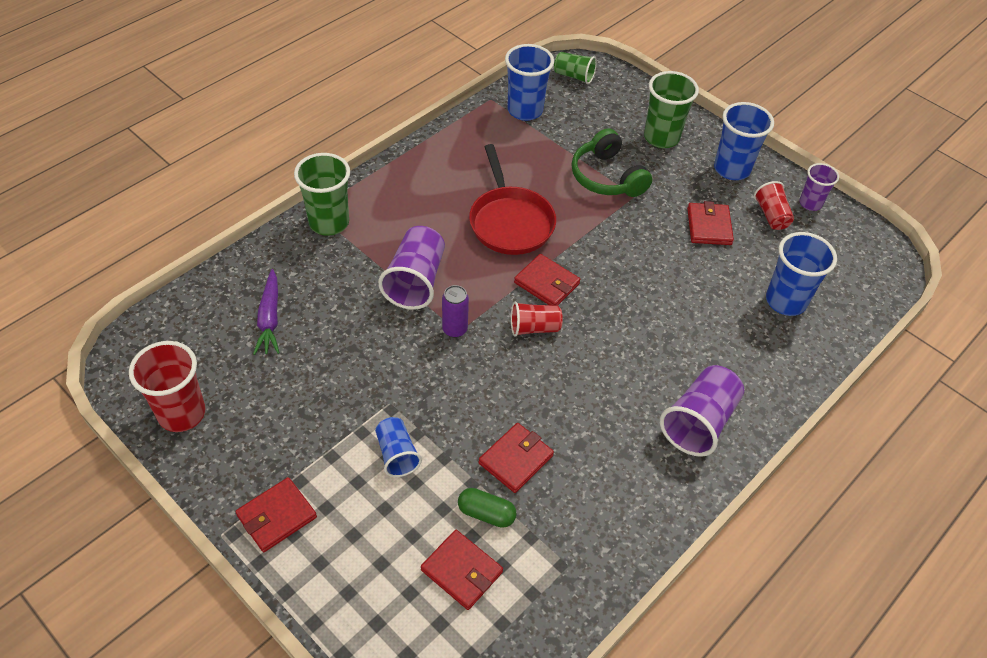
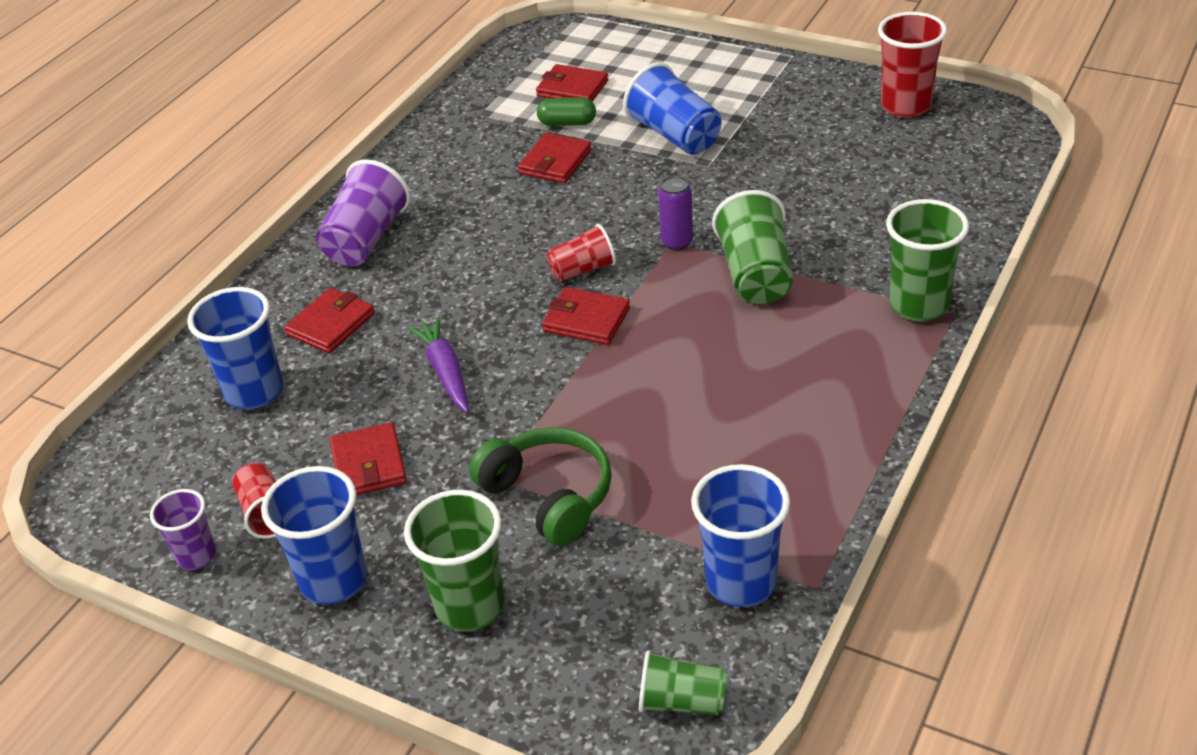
camera: 170 degrees right, 10 degrees down
(270, 318) = (895, 193): purple carrot -> purple carrot (445, 372)
(277, 516) = (754, 75): red wallet -> red wallet (331, 324)
(397, 454) = (675, 135): blue cup -> blue cup, size x1.64
(415, 281) = (755, 274): purple cup -> green cup
(510, 222) = (671, 381): red pan -> none

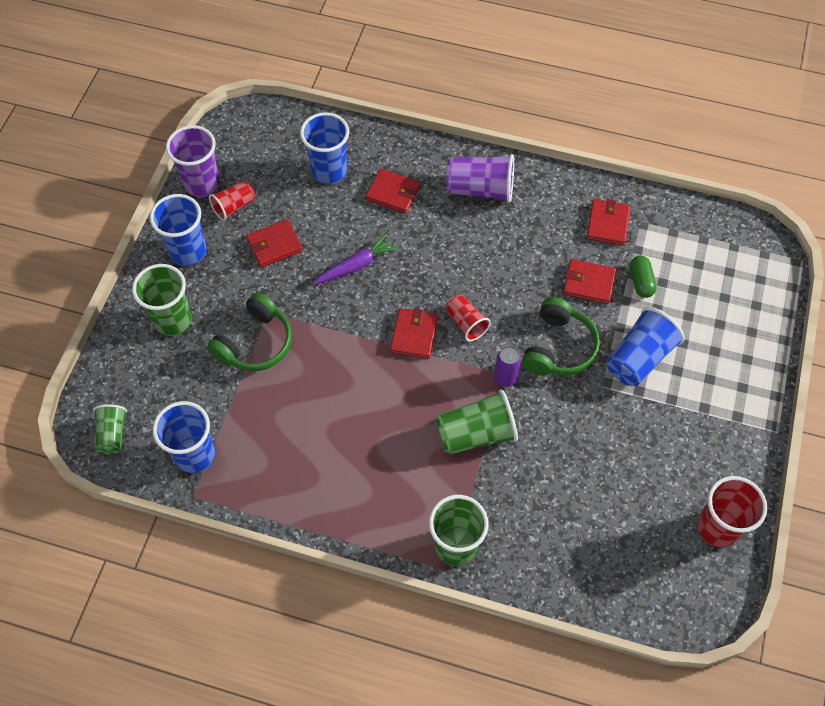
camera: 75 degrees right, 20 degrees up
(196, 556) = (202, 184): purple cup -> purple cup, size x1.64
(572, 89) = (689, 276): red wallet -> red wallet (607, 224)
(642, 194) = (558, 347): none -> green headphones

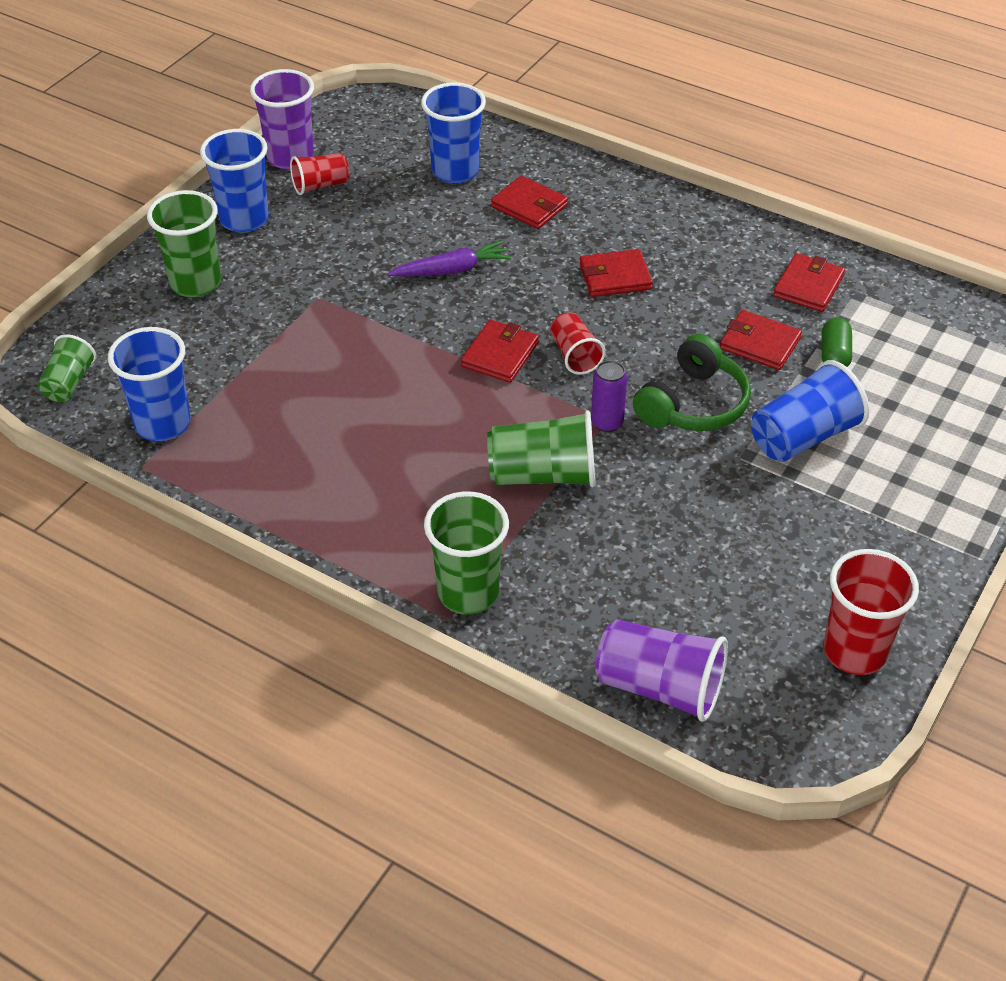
camera: 15 degrees right, 15 degrees down
(255, 343) = (289, 324): green headphones -> none
(274, 245) = (355, 232): red wallet -> red wallet (615, 277)
(480, 189) = (646, 221): purple cup -> purple cup (659, 687)

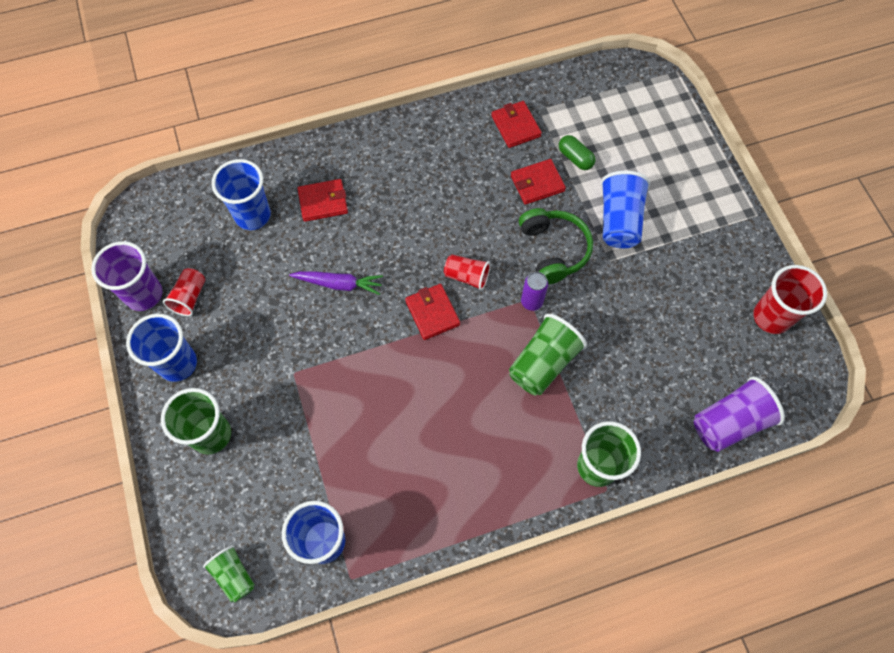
camera: 50 degrees left, 20 degrees up
(451, 270) = (338, 284): purple carrot -> purple carrot turned 75 degrees clockwise
(615, 277) = (424, 207): red wallet -> none

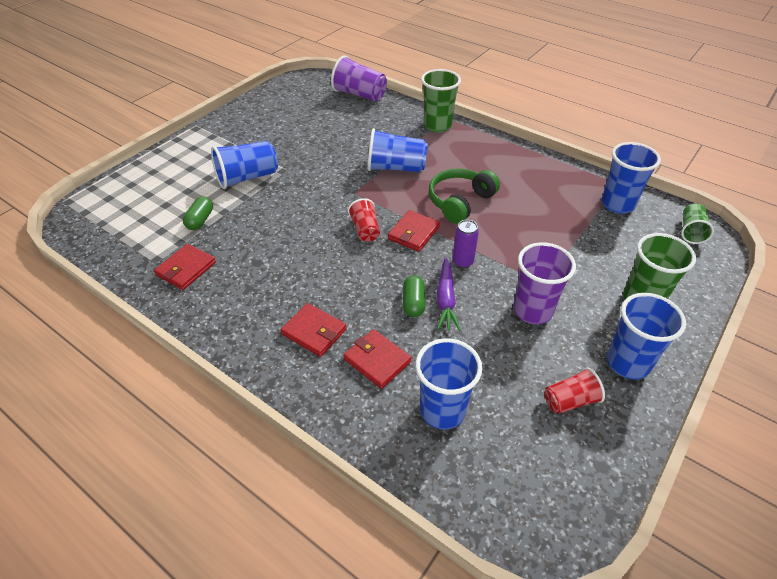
camera: 125 degrees left, 20 degrees down
(144, 294) = (610, 444): purple cup -> purple cup (532, 310)
(338, 284) = (446, 299): purple carrot -> purple carrot turned 150 degrees counterclockwise
(354, 259) = (413, 303): none -> green capsule
(531, 302) = (355, 190): purple can -> purple can (462, 262)
(537, 183) = (243, 230): red wallet -> red wallet (314, 331)
(543, 363) = (396, 168): green cup -> blue cup
(553, 250) = (301, 197): green headphones -> green headphones (460, 202)
(771, 317) = (274, 100): red cup -> none

